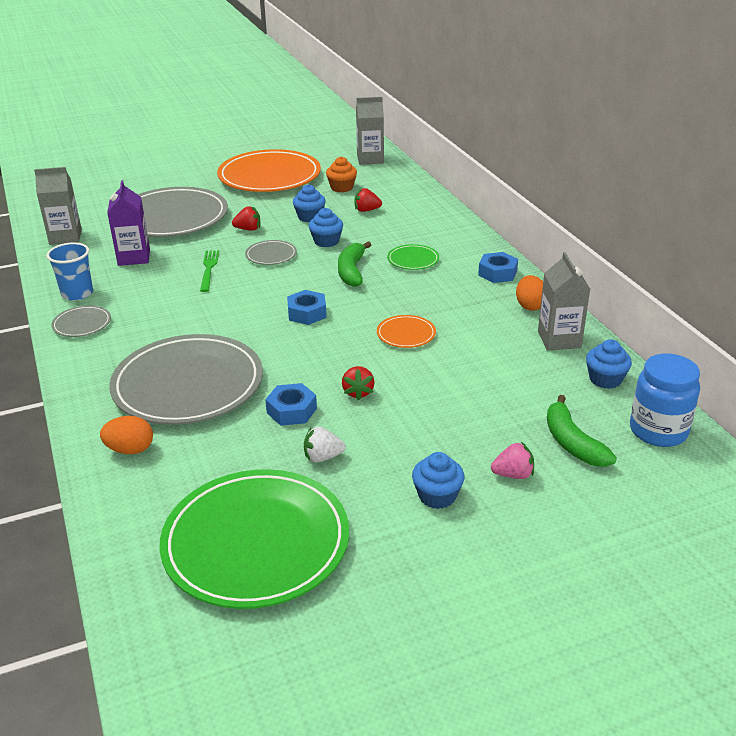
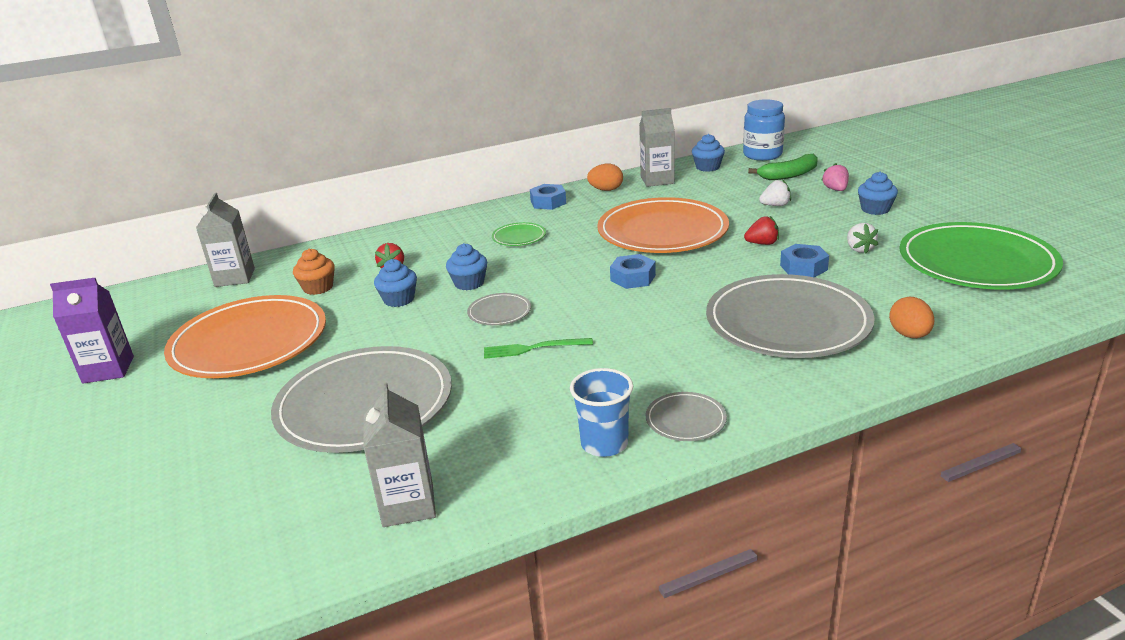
camera: 90 degrees left, 5 degrees down
(134, 257) = (494, 415): purple carton -> purple carton (108, 370)
(248, 229) = (423, 336): red strawberry -> none
(352, 271) = (542, 264): green banana -> none
(406, 334) = (662, 231): orange plate -> orange plate, size x2.36
(465, 416) = (775, 205): none -> white strawberry

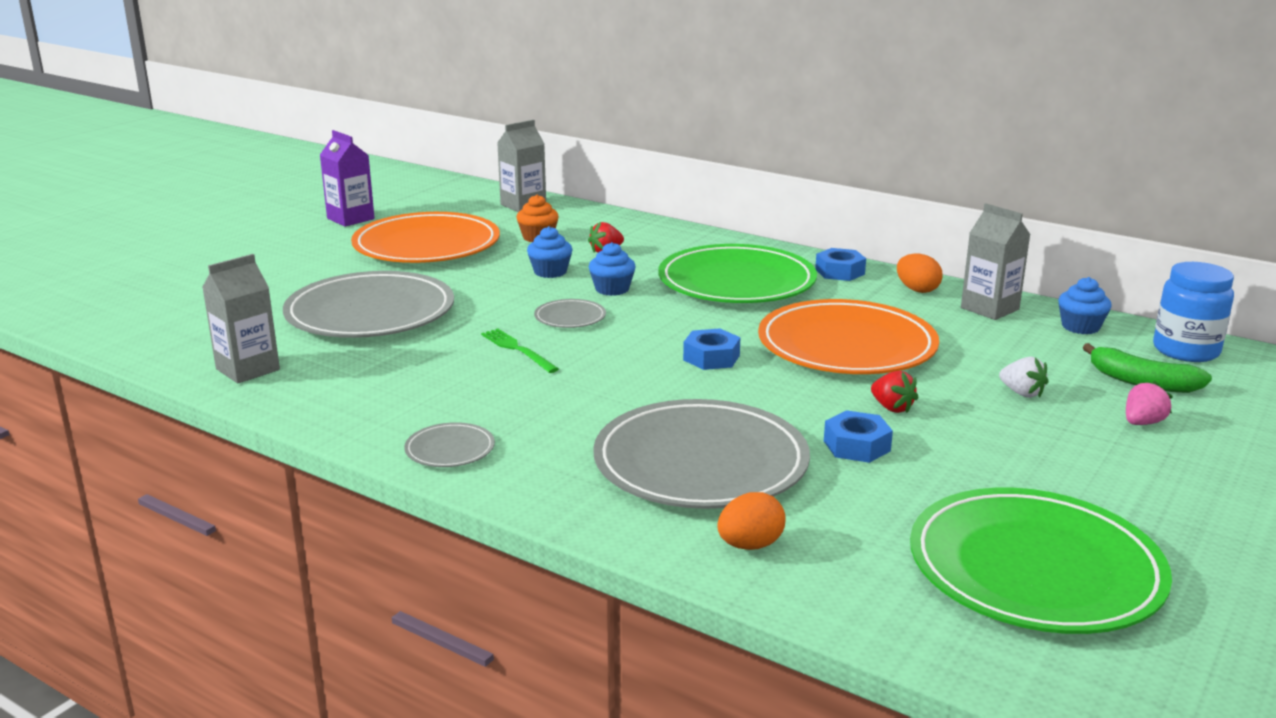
camera: 55 degrees right, 5 degrees down
(519, 237) = (736, 282): green plate -> green plate, size x2.36
(604, 444) = (382, 421): blue cup -> none
(859, 249) = (961, 473): white strawberry -> none
(875, 209) = (1115, 463): blue cupcake -> none

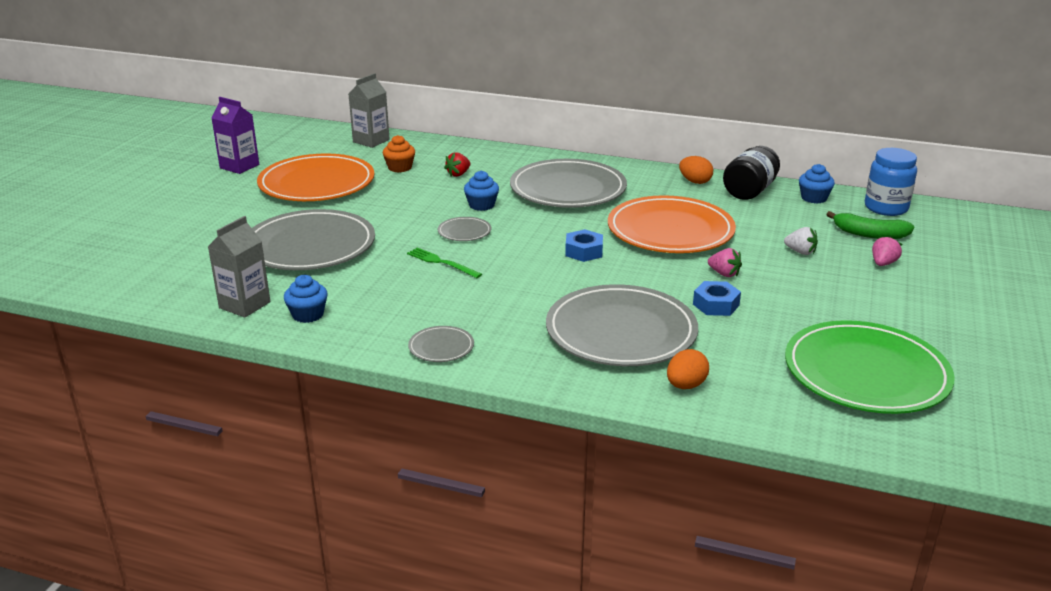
camera: 15 degrees left, 5 degrees up
(550, 272) = (427, 196): blue cupcake -> blue cupcake (308, 315)
(736, 282) = (568, 189): green plate -> grey plate
(839, 272) = (635, 173): blue nut -> none
(892, 408) = (724, 274): red strawberry -> pink strawberry
(989, 309) = (749, 191): grey carton -> black jar

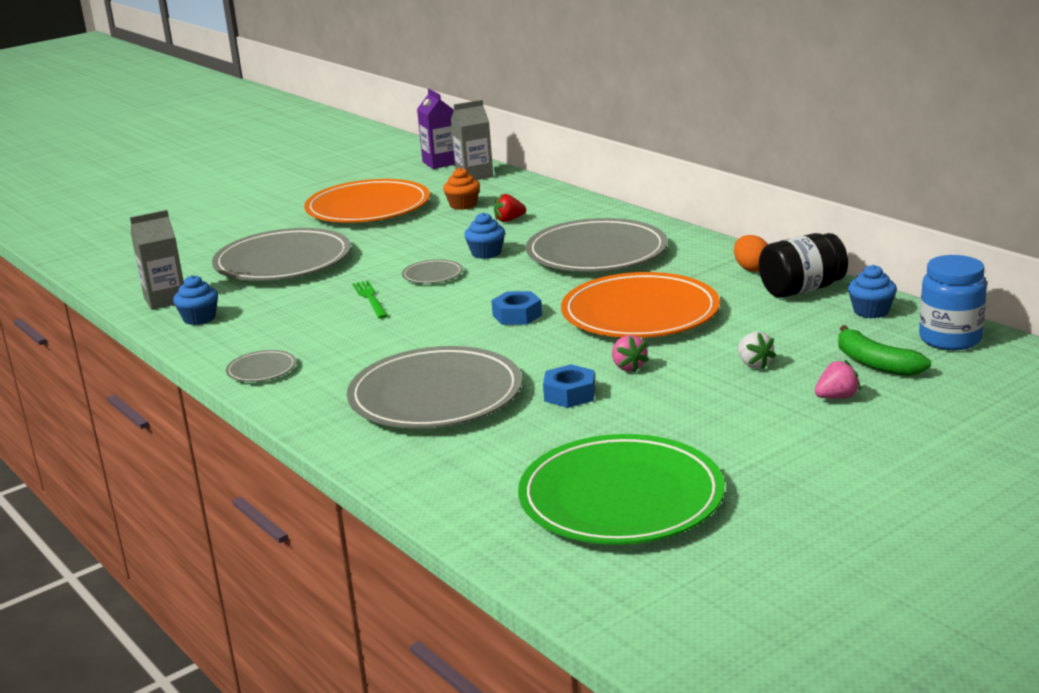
camera: 35 degrees right, 5 degrees down
(239, 166) = (326, 182): purple carton -> purple carton (440, 163)
(685, 385) = (419, 458): orange egg -> none

